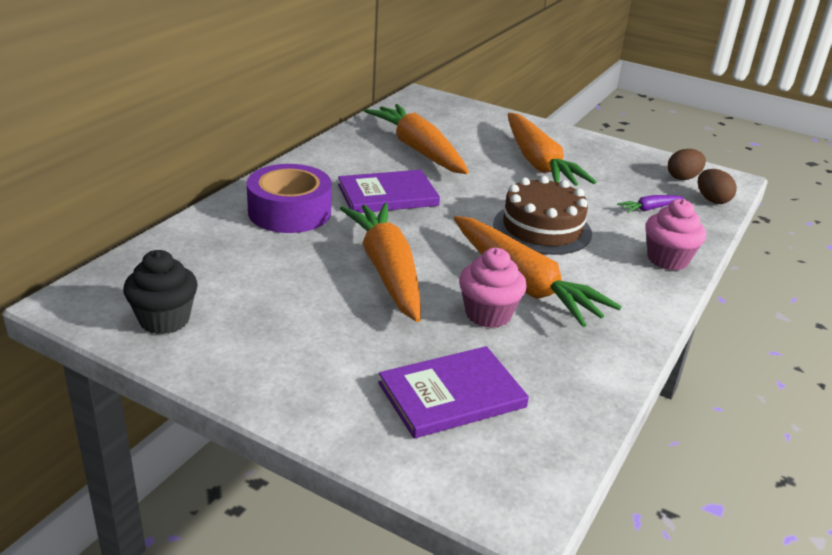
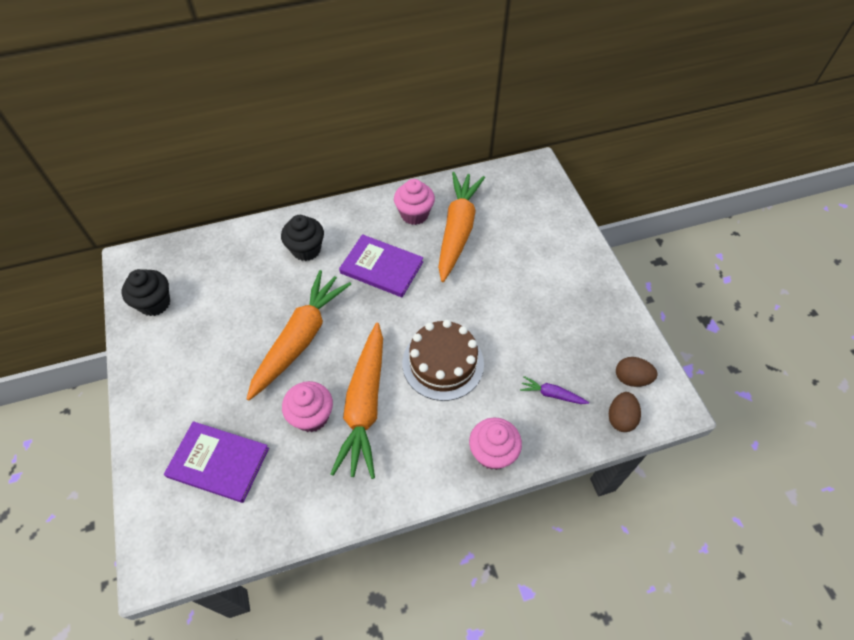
camera: 45 degrees right, 25 degrees up
(289, 212) = (306, 249): purple tape -> black cupcake
(362, 154) = (414, 214): none -> pink cupcake
(538, 163) = (530, 293): orange carrot -> none

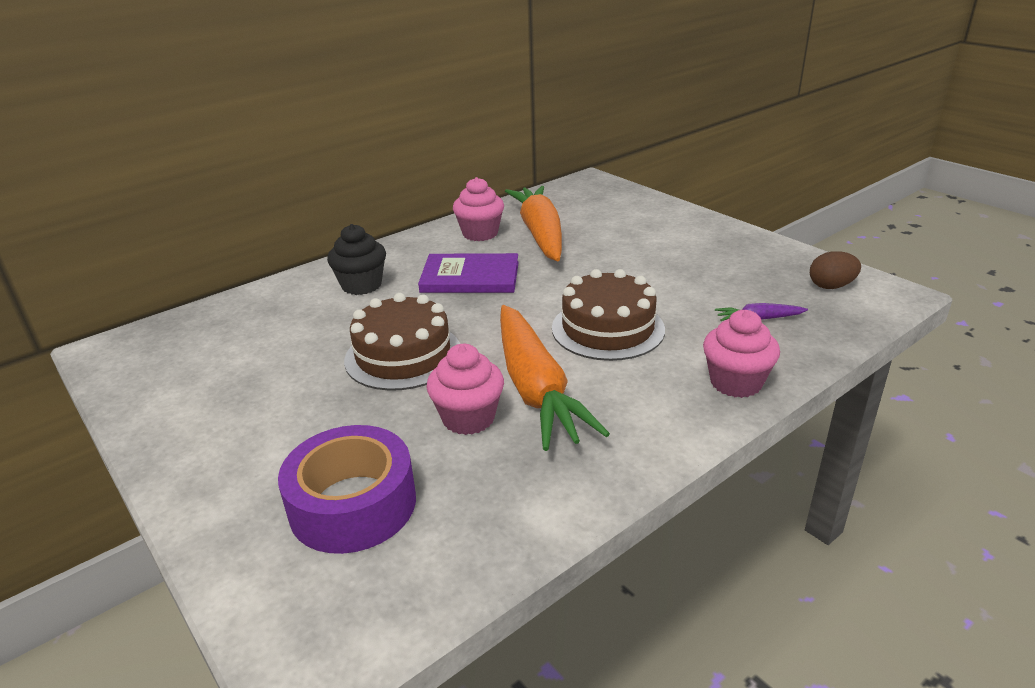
camera: 20 degrees left, 25 degrees down
(155, 303) = (161, 377): black cupcake -> none
(218, 462) = (353, 504): purple book -> purple tape
(300, 339) = (403, 355): orange carrot -> brown cake
(620, 418) = (851, 316): brown egg -> none

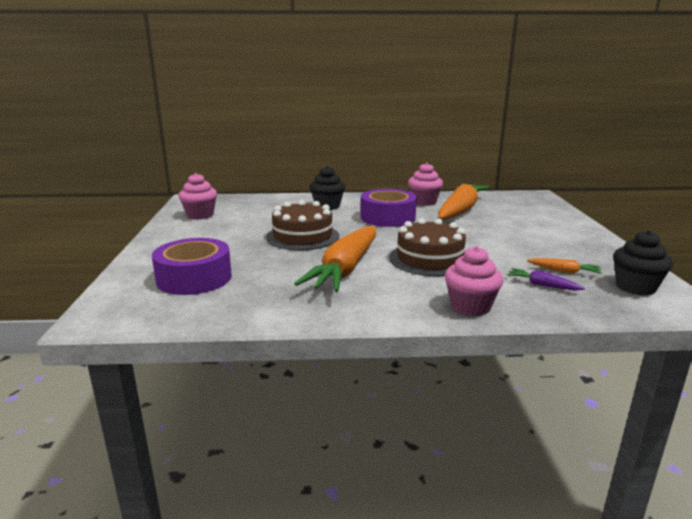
camera: 35 degrees right, 10 degrees down
(468, 418) = (293, 268): pink cupcake -> pink cupcake (200, 215)
(470, 277) = (388, 217): purple book -> purple tape
(753, 290) = (564, 271): none -> orange carrot
(831, 286) = (635, 287): brown egg -> black cupcake

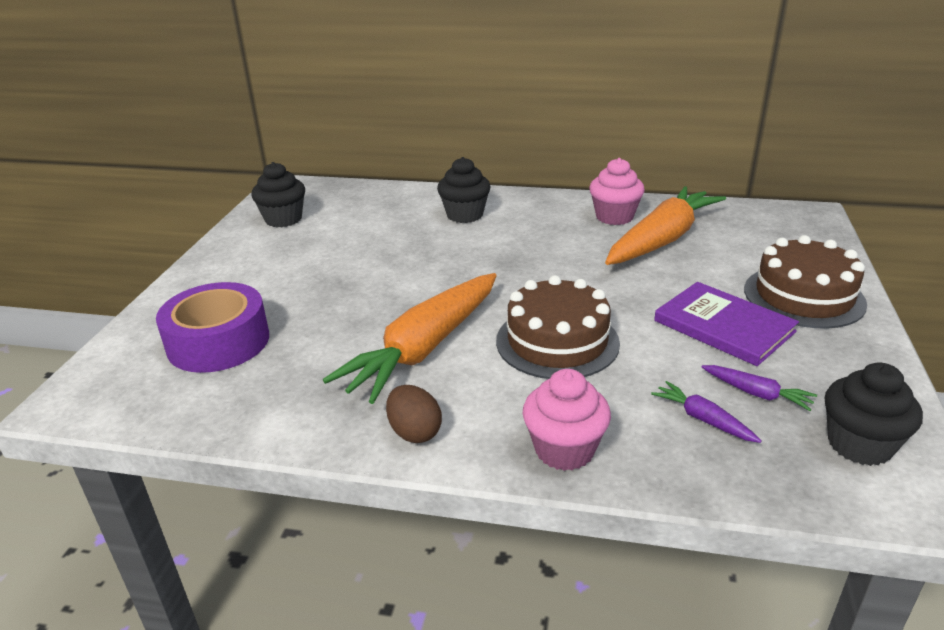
camera: 15 degrees right, 10 degrees up
(200, 215) = (283, 219): pink cupcake -> black cupcake
(302, 236) = (398, 275): brown cake -> brown cake (803, 296)
(368, 309) = (414, 432): none -> brown egg
(388, 217) = (541, 246): purple tape -> none
(524, 244) = (724, 326): none -> purple book
(564, 271) = (757, 393): orange carrot -> purple carrot

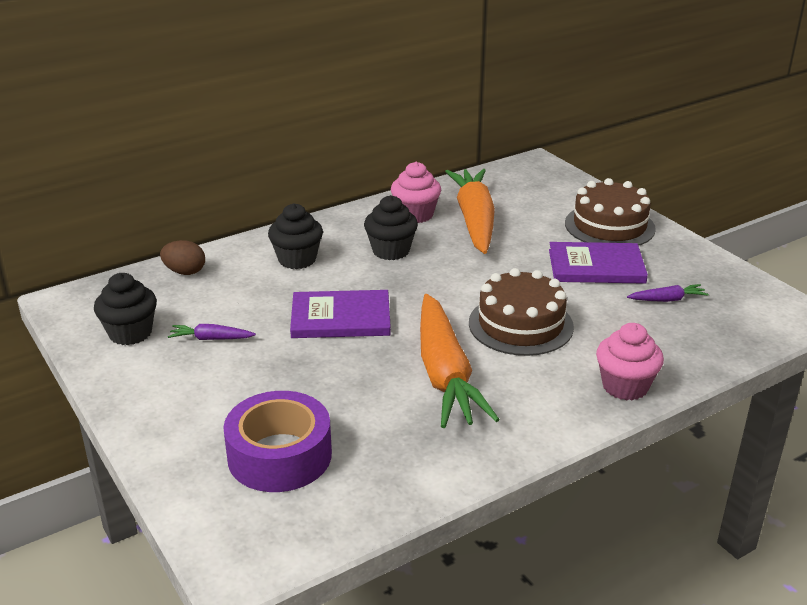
camera: 45 degrees left, 0 degrees up
(414, 432) = (531, 428): brown egg -> brown egg (185, 272)
(423, 268) = (341, 318): none -> purple book
(703, 419) = (663, 329): purple carrot -> purple carrot (211, 339)
(859, 445) = (744, 303): black cupcake -> black cupcake (391, 251)

